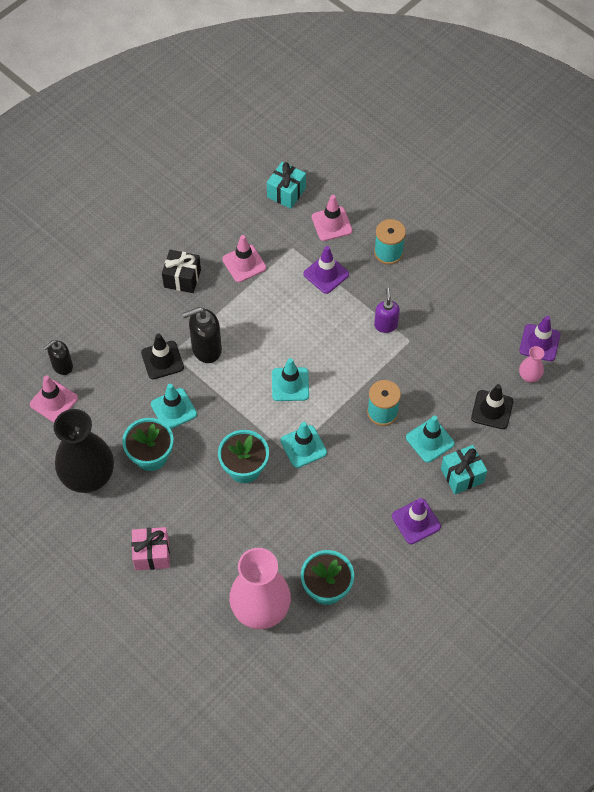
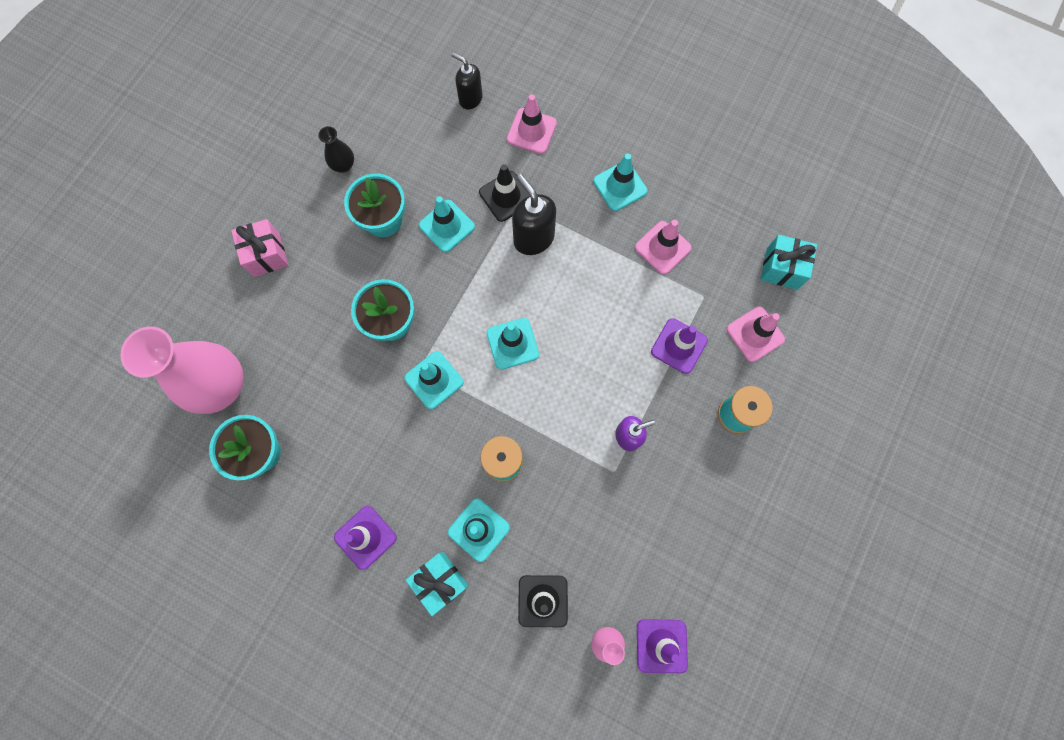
camera: 75 degrees right, 15 degrees up
(53, 401) = (425, 104): pink traffic cone -> pink traffic cone (531, 131)
(88, 477) = (343, 165): black vase -> black vase, size x0.44
(182, 278) = (620, 186): black gift -> turquoise traffic cone

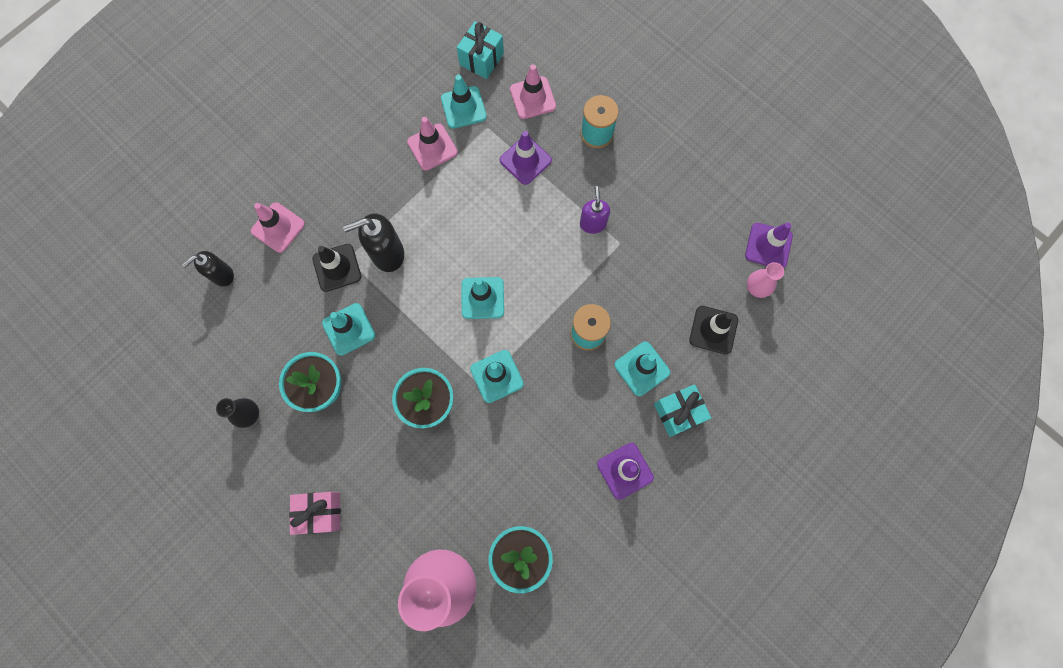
camera: 75 degrees left, 0 degrees up
(620, 186) = (361, 166): turquoise traffic cone -> turquoise traffic cone (463, 107)

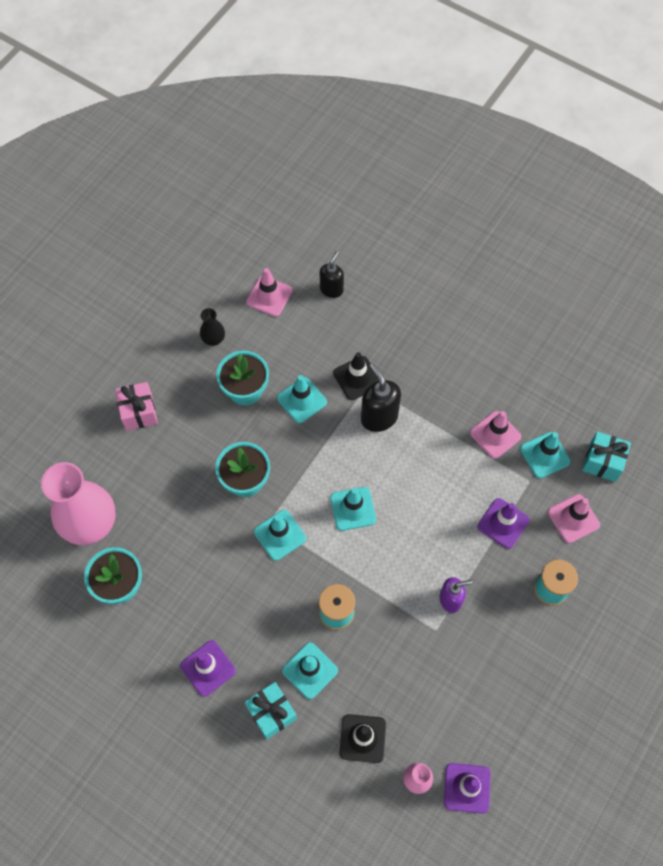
camera: 80 degrees right, 10 degrees down
(222, 275) = (331, 289): black soap dispenser -> black soap dispenser turned 75 degrees clockwise
(278, 227) = (384, 322): pink traffic cone -> pink traffic cone (269, 296)

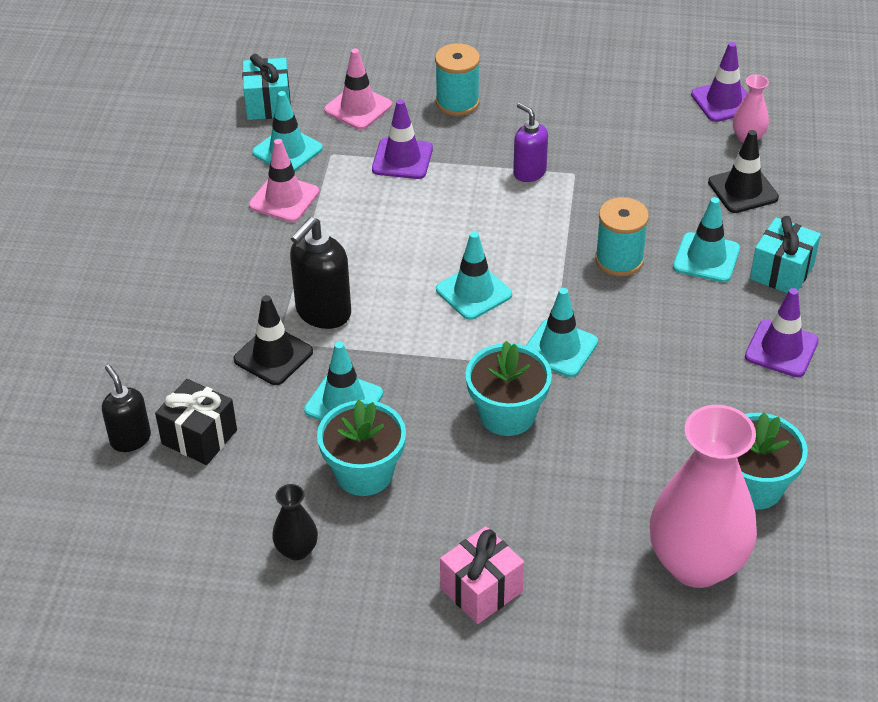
camera: 115 degrees left, 20 degrees down
(269, 296) = (179, 511): pink traffic cone -> none
(315, 321) = (199, 437): none -> black gift
(331, 289) = (130, 439): black soap dispenser -> black soap dispenser turned 60 degrees clockwise

